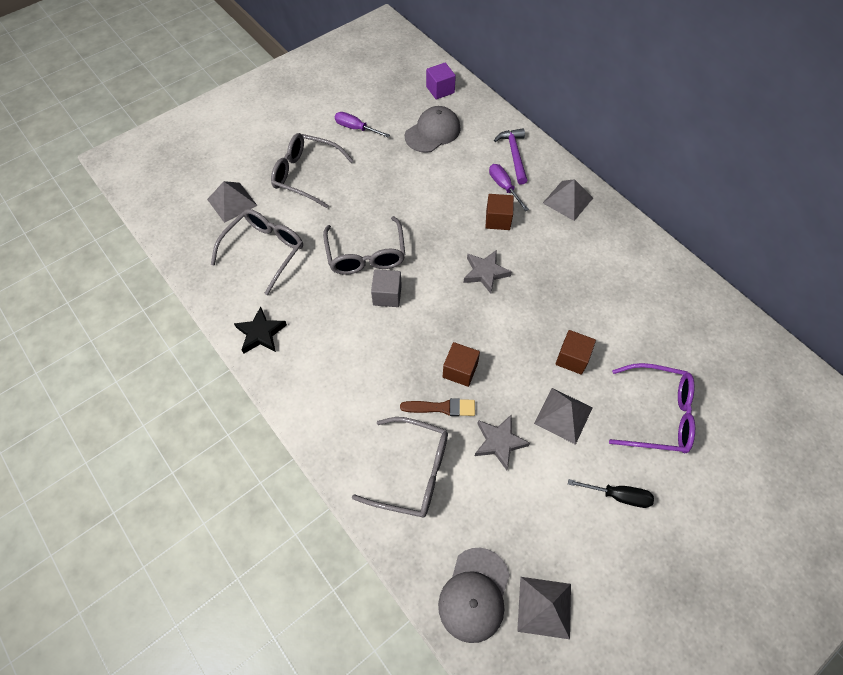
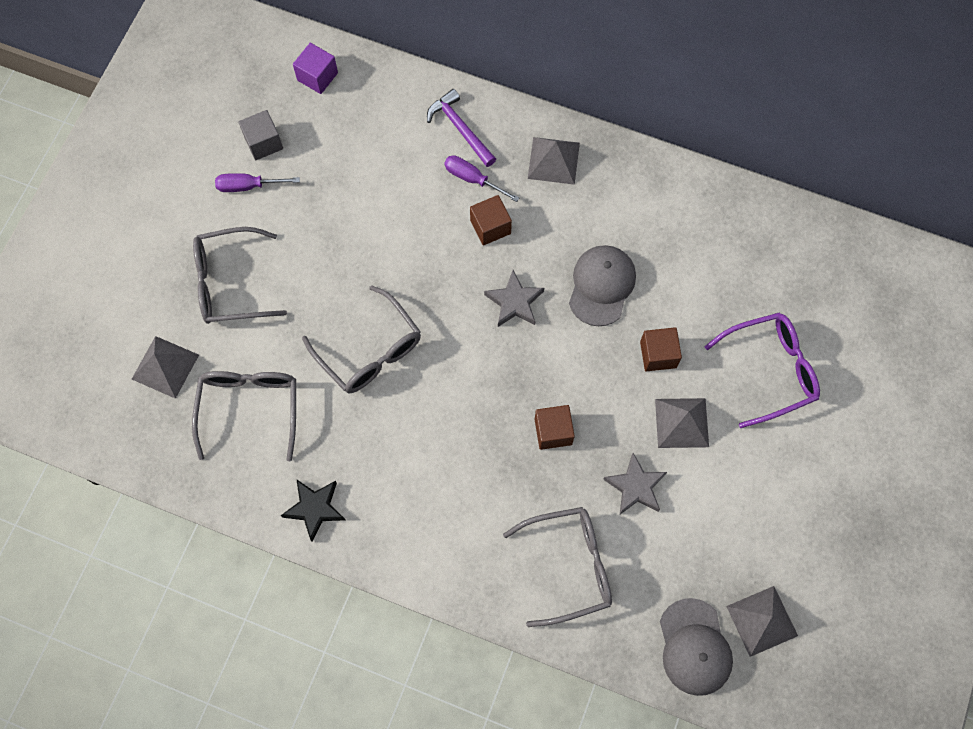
camera: 30 degrees left, 10 degrees up
(387, 295) = (424, 387): grey cube -> grey cube (263, 143)
(432, 132) = (346, 144): grey cap -> grey cap (601, 286)
(442, 407) = (558, 482): brown brush -> none
(619, 496) = (775, 476): black screwdriver -> none

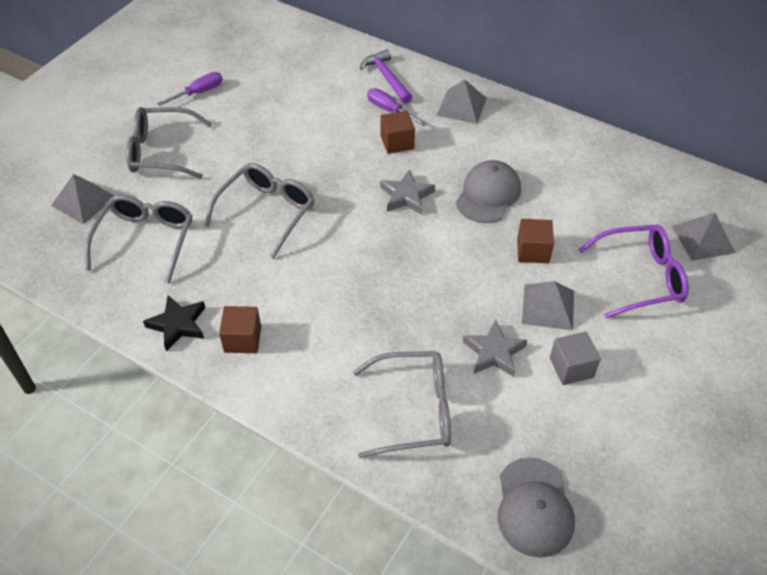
camera: 10 degrees right, 20 degrees down
(248, 186) = (199, 92): purple screwdriver -> purple screwdriver turned 135 degrees clockwise
(263, 143) = (222, 68): grey cube -> grey cube (571, 367)
(317, 76) = (279, 34): purple cube -> none
(369, 350) = (266, 212): grey glasses -> grey glasses turned 120 degrees counterclockwise
(553, 431) = (421, 296): brown cube -> brown cube (242, 339)
(762, 621) = (611, 493): grey pyramid -> grey pyramid (703, 239)

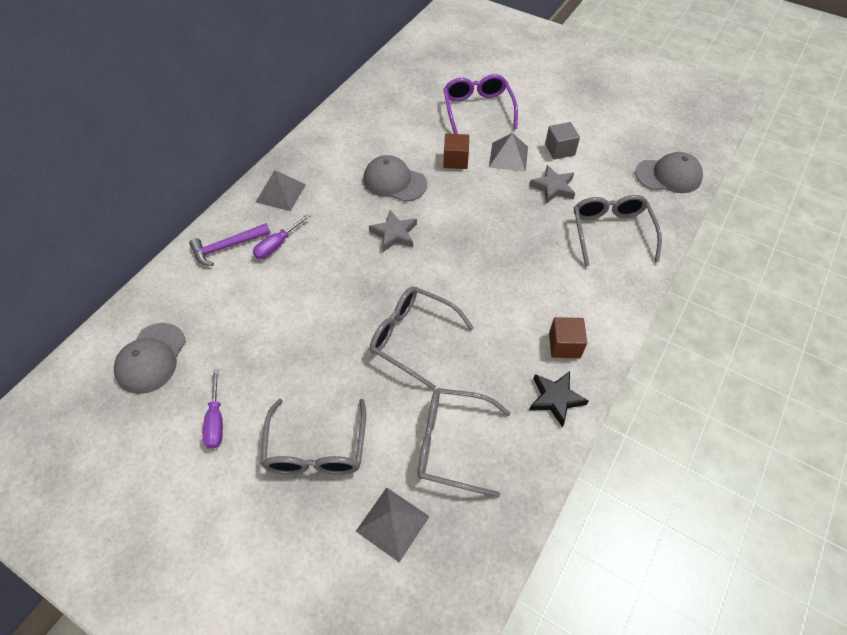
camera: 90 degrees left, 5 degrees up
(199, 92) = (216, 421): purple screwdriver -> purple screwdriver turned 150 degrees counterclockwise
(265, 50) = (151, 358): none -> grey cap
(397, 142) = (324, 239): brown cube -> none
(703, 239) = (441, 77): grey pyramid -> none

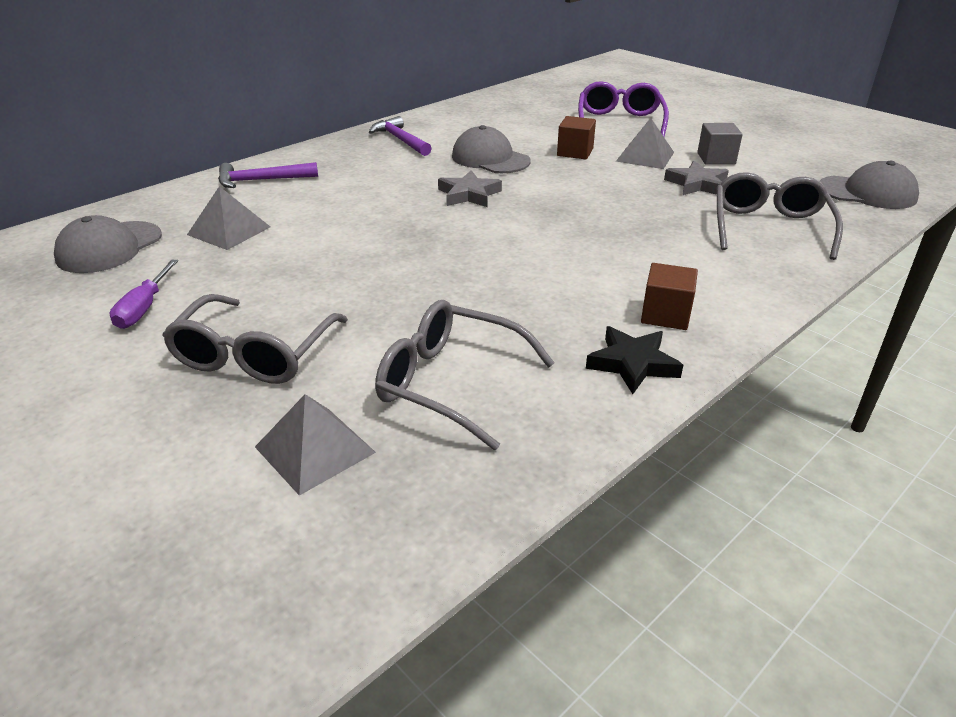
camera: 15 degrees right, 20 degrees down
(277, 245) = (320, 186): purple screwdriver -> none
(281, 193) = (350, 152): grey pyramid -> grey pyramid (229, 230)
(315, 167) = (400, 140): none -> purple hammer
(413, 338) = (447, 278): grey glasses -> none

